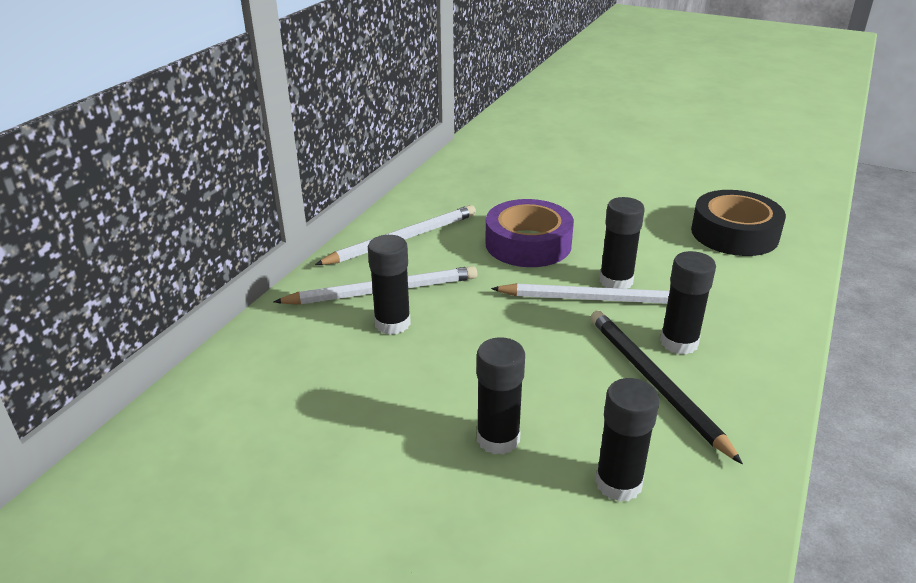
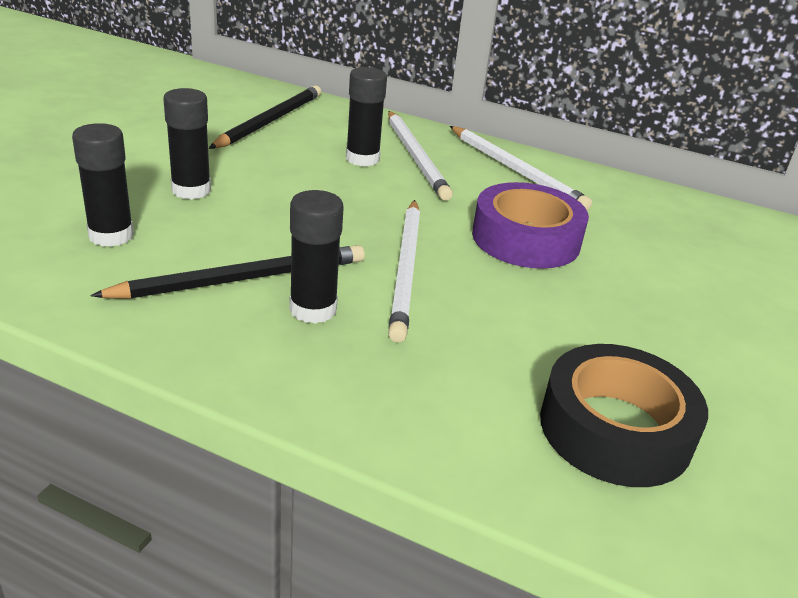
camera: 85 degrees right, 0 degrees up
(291, 396) = (270, 121): none -> black pencil
(616, 281) = (448, 287): black glue stick -> none

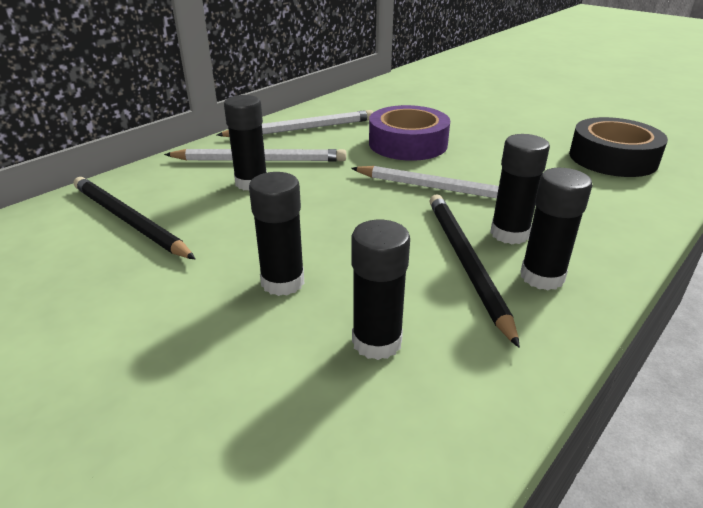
camera: 70 degrees left, 0 degrees up
(224, 327) = (542, 277): none -> black glue stick

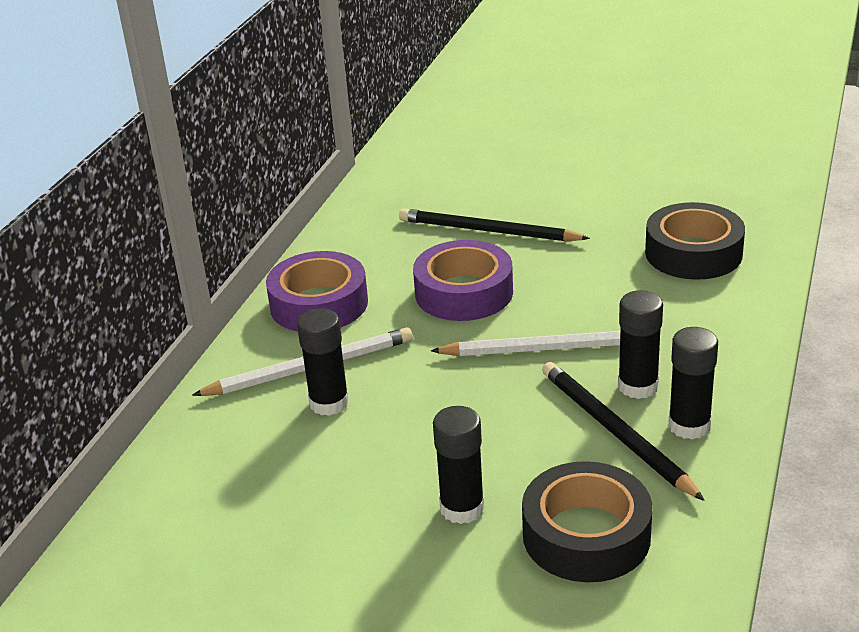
camera: 20 degrees left, 0 degrees up
(129, 221) = (238, 494): black pencil -> black pencil (488, 231)
(301, 129) = (319, 304): white pencil -> purple tape
(376, 342) = (586, 535): black glue stick -> black tape

